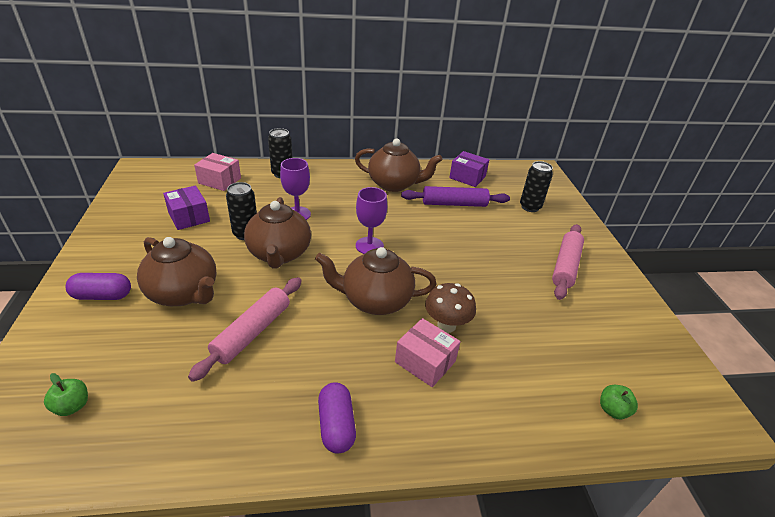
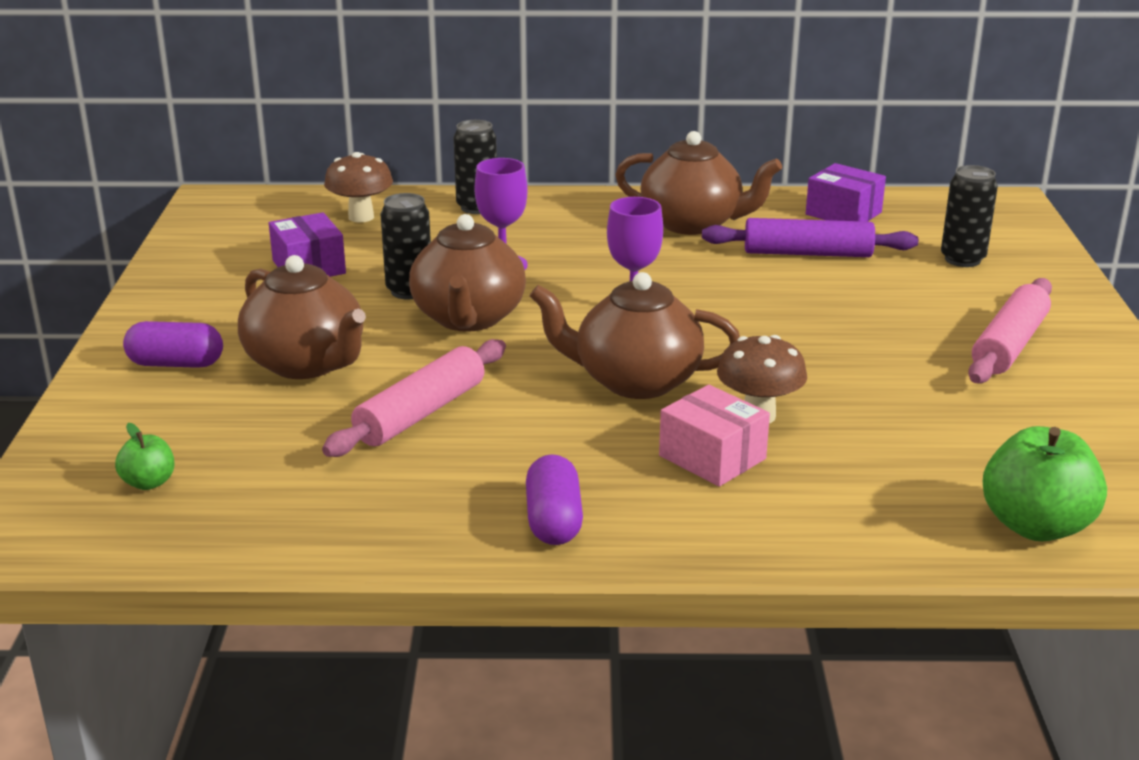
camera: 10 degrees right, 10 degrees down
(219, 180) = (361, 217): pink box -> brown mushroom
(612, 410) = (1036, 526): green apple -> green apple, size x1.95

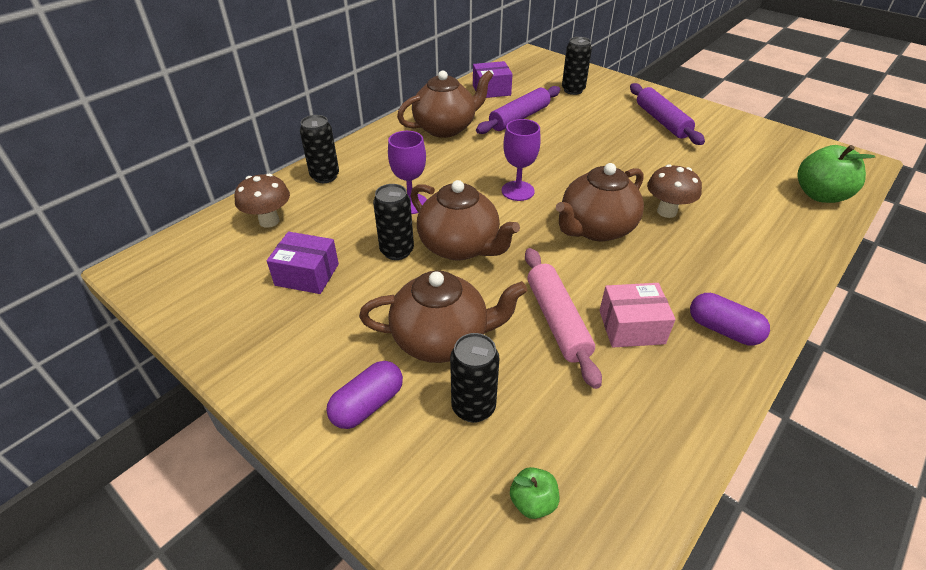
camera: 50 degrees left, 15 degrees up
(233, 413) = (473, 407): none -> black can
(712, 457) = (696, 245): pink box -> pink box (631, 327)
(1009, 345) = (662, 121): pink rolling pin -> purple rolling pin

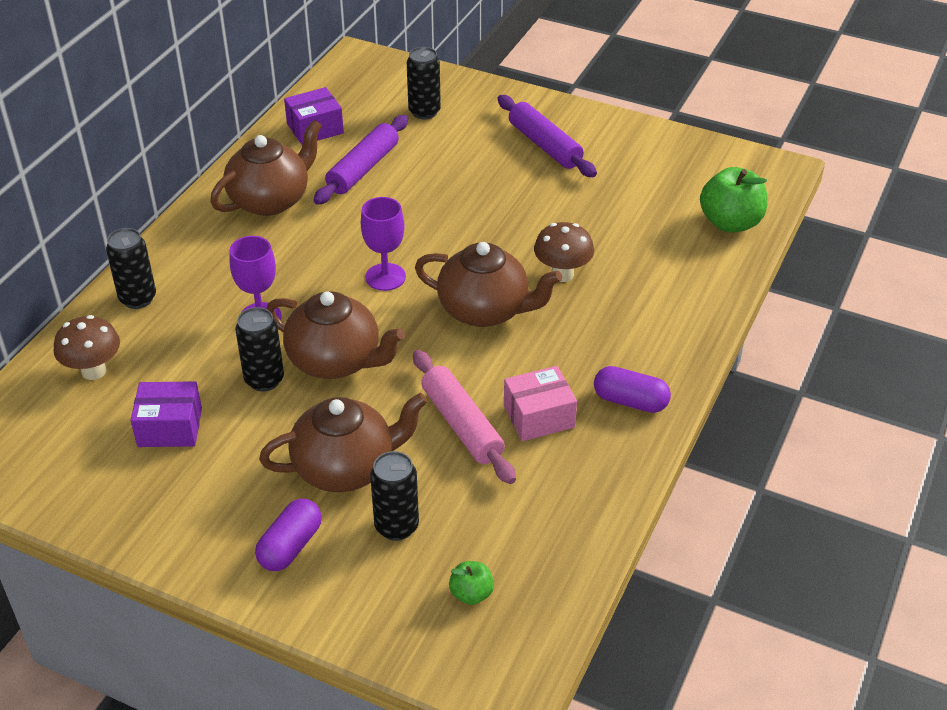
camera: 15 degrees left, 0 degrees up
(595, 228) = (485, 310): brown teapot -> brown teapot turned 105 degrees counterclockwise

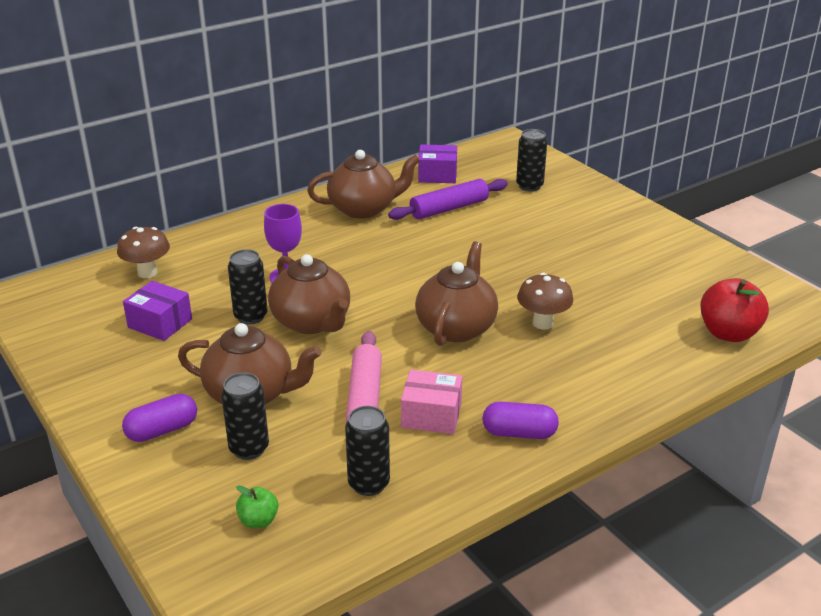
camera: 30 degrees right, 10 degrees down
(138, 298) = (217, 240): black can -> black can (368, 484)
(385, 277) = (400, 281): purple goblet -> none
(485, 310) = (456, 327): brown teapot -> brown teapot turned 120 degrees counterclockwise
(545, 145) = (608, 233): purple rolling pin -> none
(630, 401) = (519, 433): purple capsule -> purple capsule turned 45 degrees counterclockwise
(730, 223) = (728, 333): green apple -> red apple

